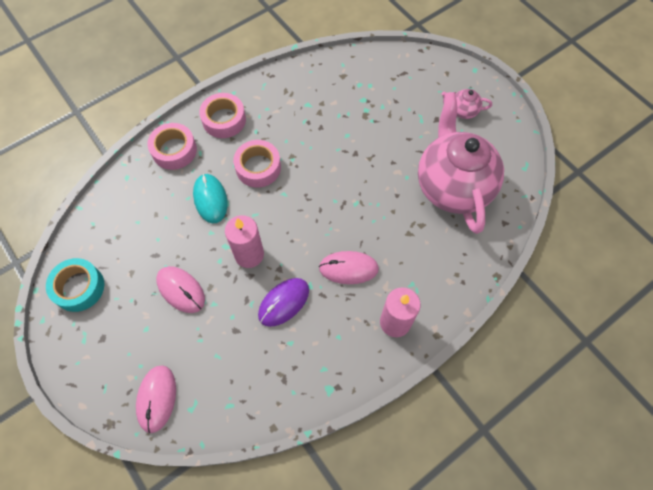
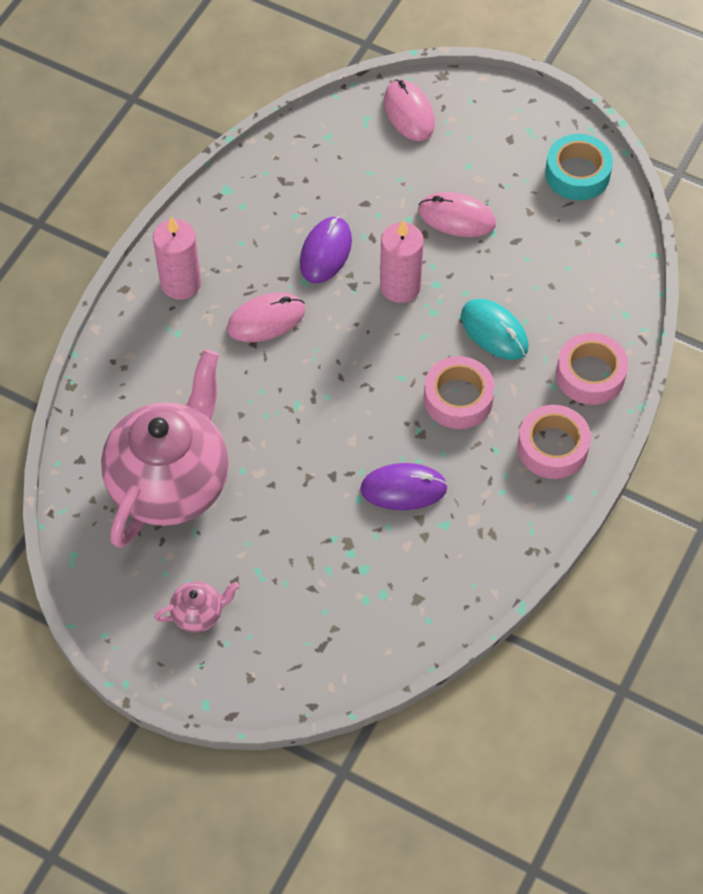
camera: 155 degrees right, 5 degrees down
(319, 131) = (403, 488): none -> purple mouse
(452, 186) = (171, 483): pink teapot -> pink teapot turned 120 degrees counterclockwise

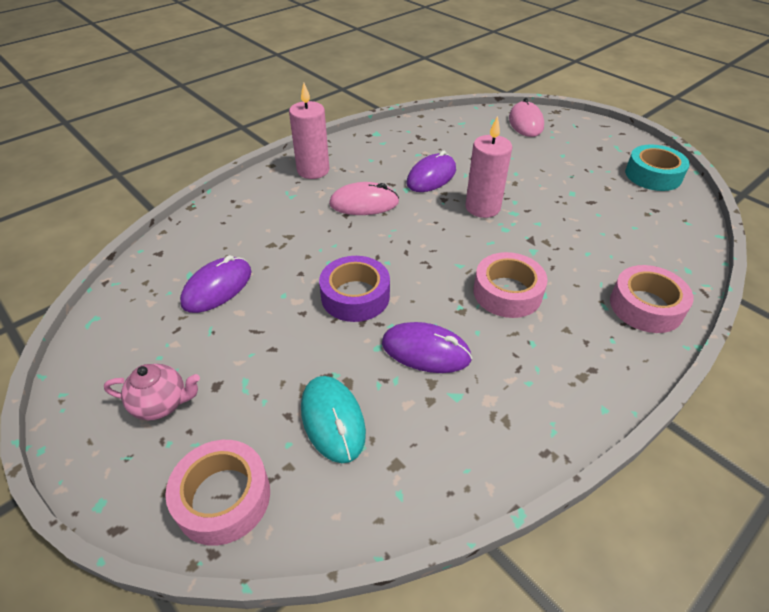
camera: 20 degrees right, 15 degrees down
(171, 483) = (217, 287): pink teapot -> purple mouse
(313, 449) = (355, 296): none -> purple tape
(456, 217) = (544, 179): pink mouse -> none
(494, 331) = (556, 253): turquoise mouse -> turquoise mouse (333, 420)
(552, 447) = (594, 357): pink tape -> pink tape (223, 497)

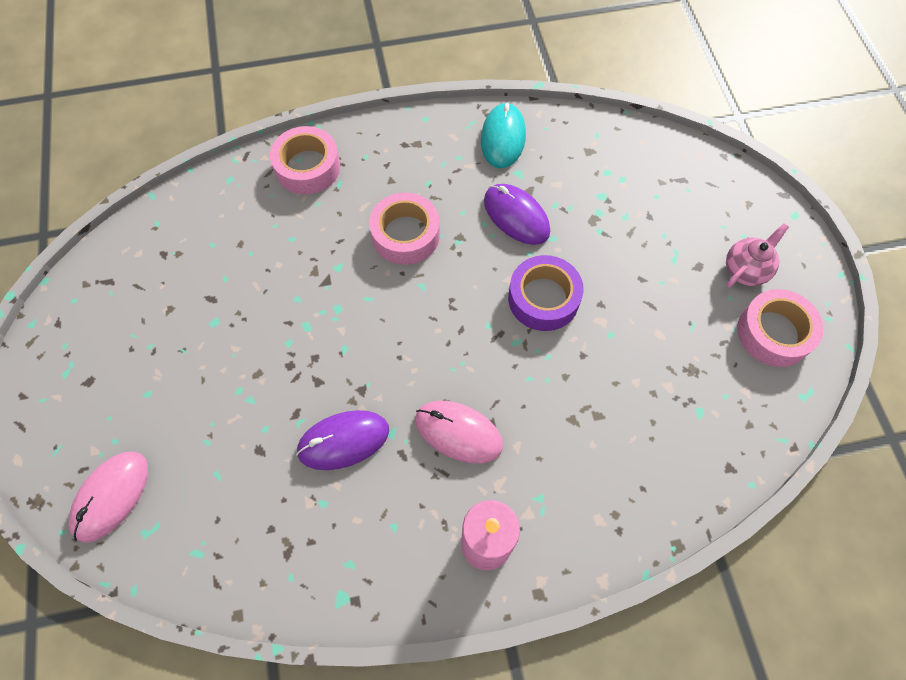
camera: 150 degrees left, 20 degrees up
(161, 404) = (745, 270): pink teapot -> pink teapot turned 105 degrees clockwise
(217, 287) = (674, 377): purple mouse -> none
(223, 497) = (711, 182): pink tape -> pink tape (774, 333)
(333, 420) = (617, 197): turquoise mouse -> turquoise mouse (503, 138)
(482, 207) = (331, 351): pink candle -> none
(653, 175) = (96, 300): turquoise tape -> none

